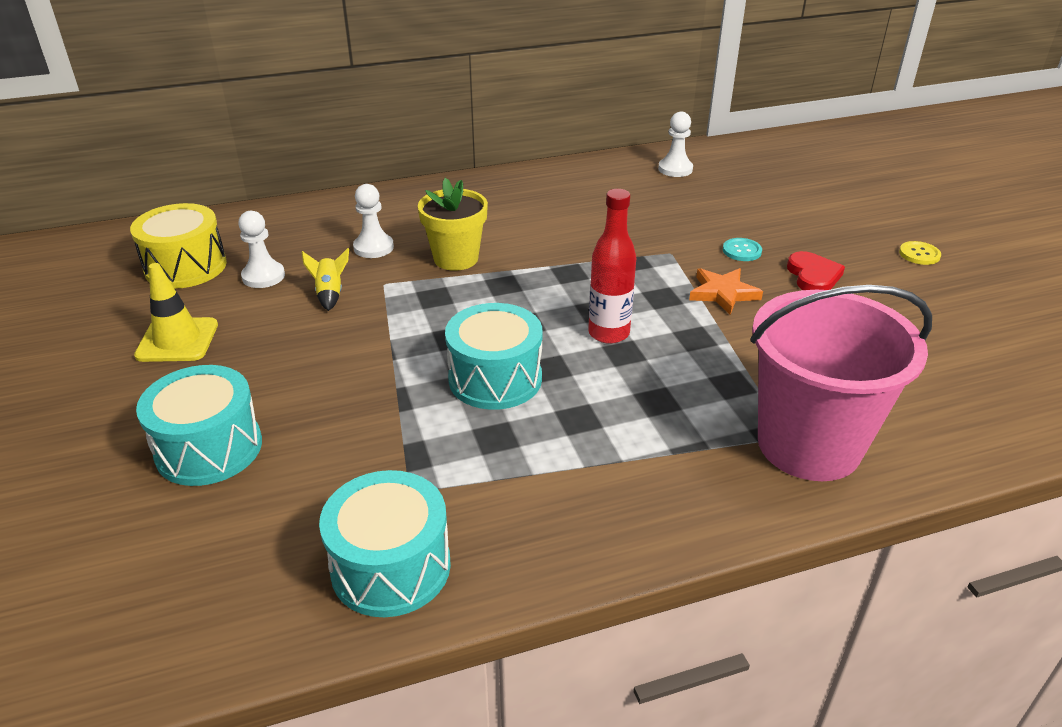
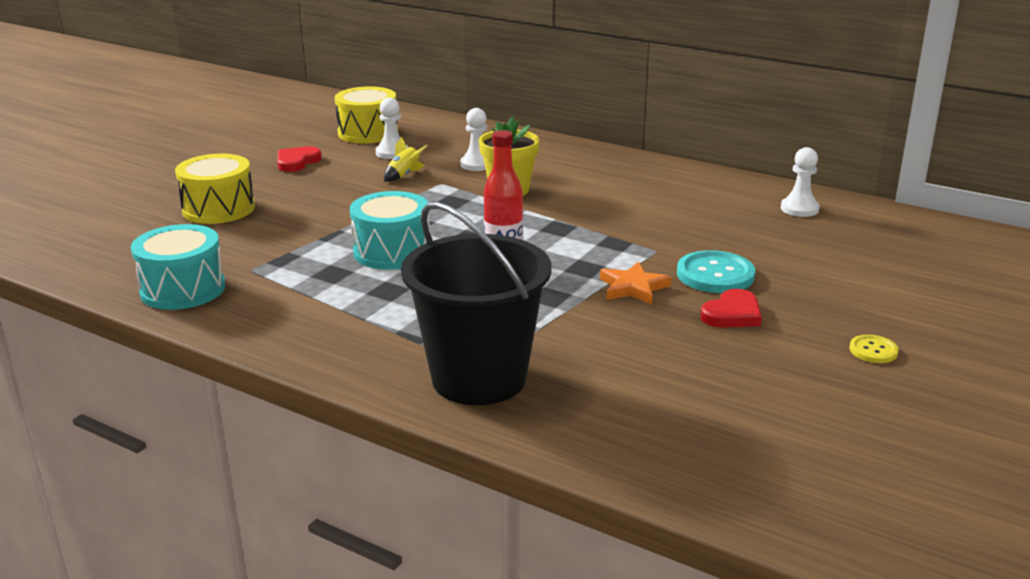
camera: 50 degrees right, 10 degrees down
(177, 340) = (297, 162): yellow traffic cone -> red heart
(209, 448) = (218, 209): turquoise drum -> yellow drum
(741, 251) = (715, 275): turquoise button -> turquoise button, size x1.88
(809, 445) = (479, 378): pink bucket -> black bucket

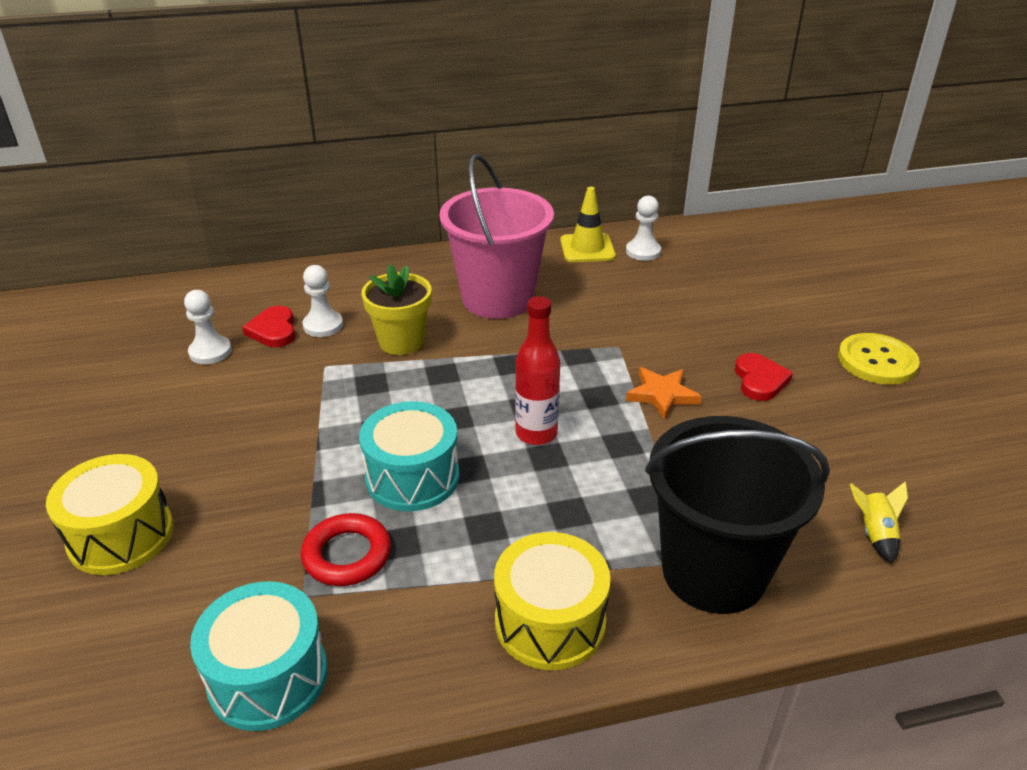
camera: 45 degrees left, 10 degrees up
(297, 162) = (114, 417): red heart -> red heart (273, 330)
(298, 266) = (347, 555): none -> red ring
(368, 133) = (138, 337): yellow drum -> yellow drum (550, 622)
(404, 175) = (270, 374): yellow rocket -> yellow rocket (874, 534)
(619, 193) = (497, 299): none -> pink bucket
(715, 275) = (691, 348): turquoise button -> none
(753, 191) = (587, 248): none -> yellow traffic cone
(873, 350) = (877, 361): yellow button -> yellow button, size x1.88

